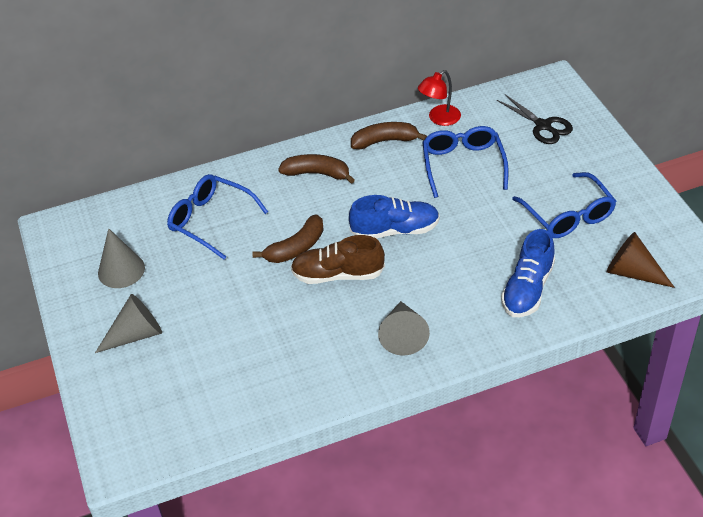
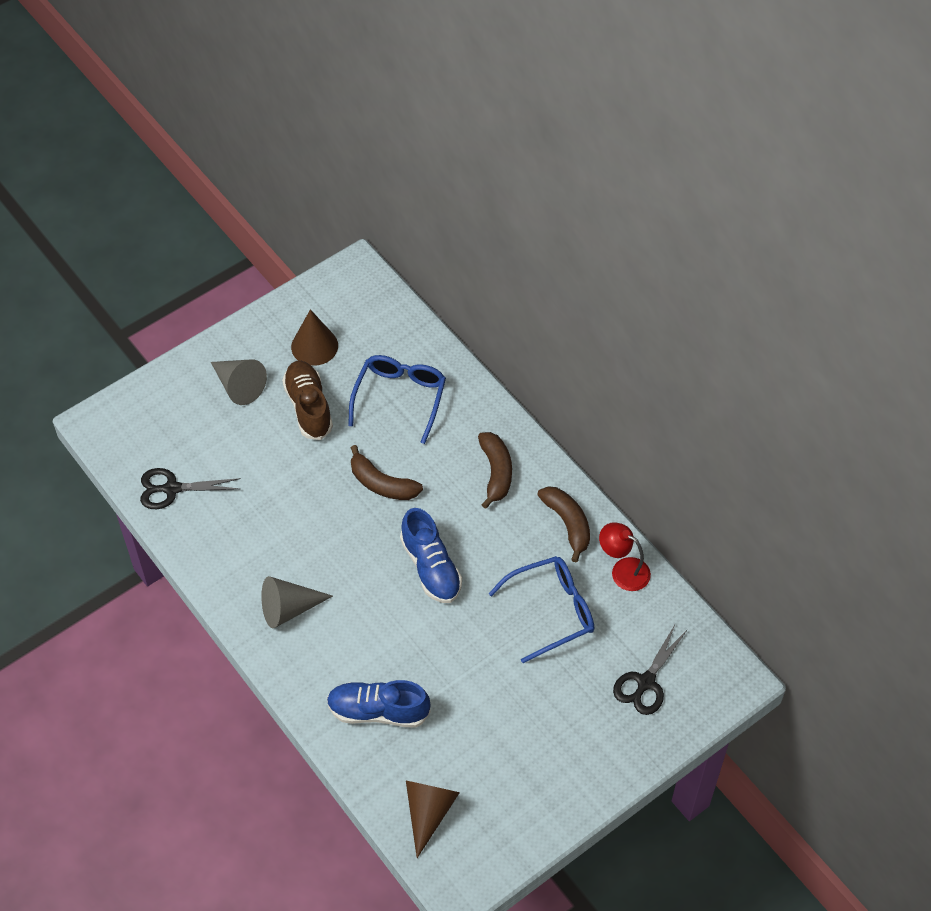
camera: 70 degrees right, 10 degrees up
(121, 270) = (314, 346): grey cone -> brown cone
(231, 407) = (172, 489): none -> black scissors
(338, 274) = (355, 531): brown shoe -> brown shoe (308, 407)
(567, 215) = (501, 732): blue glasses -> none

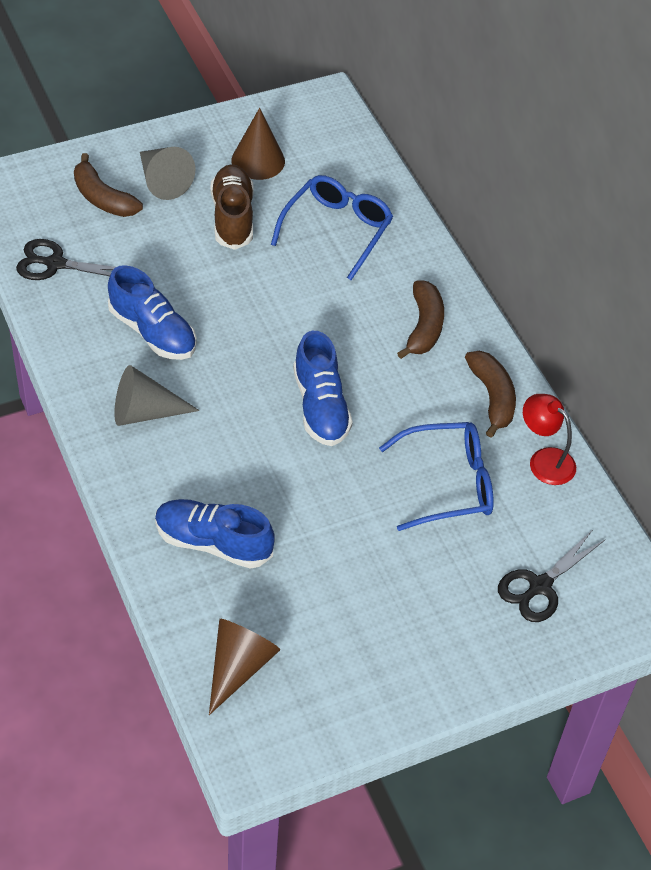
camera: 10 degrees right, 5 degrees down
(273, 533) = (153, 332): none -> blue shoe
(382, 484) = (290, 310): brown banana -> brown banana (103, 198)

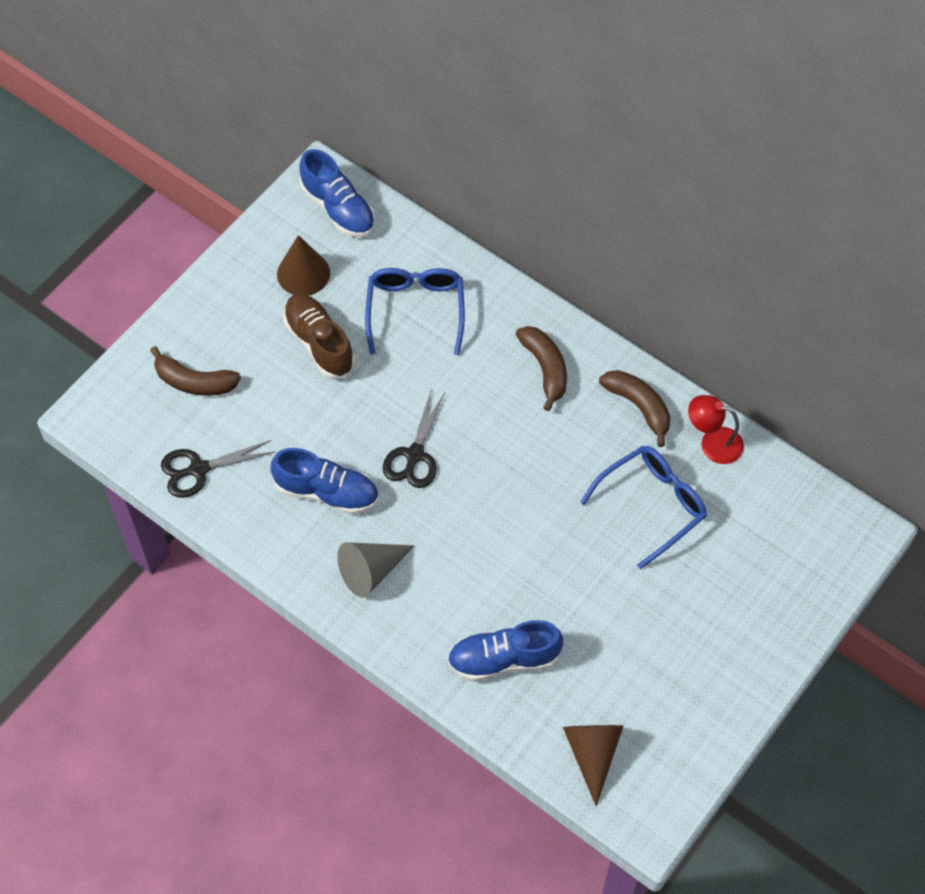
camera: 25 degrees left, 10 degrees up
(162, 181) = (234, 337): grey cone -> none
(320, 406) = (509, 489): blue shoe -> blue shoe (338, 208)
(539, 586) = (773, 558): black scissors -> black scissors (414, 455)

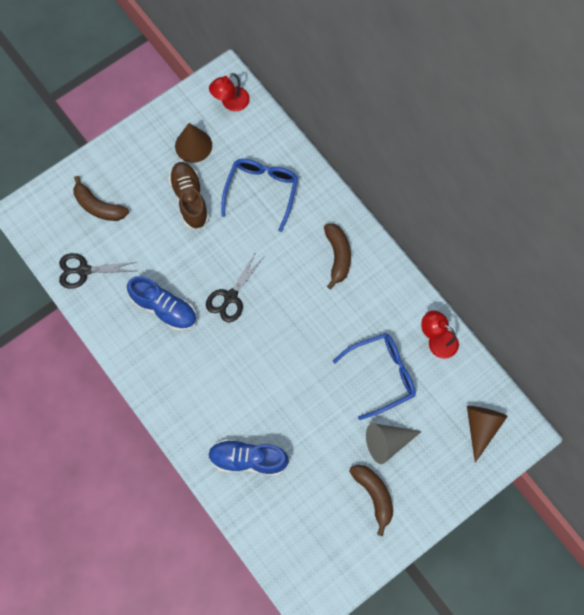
camera: 15 degrees right, 10 degrees up
(338, 208) = (230, 103): blue shoe -> red lamp
(371, 571) = (177, 373): grey cone -> grey cone (387, 442)
(592, 754) = (287, 543): brown cone -> brown cone (481, 427)
(639, 407) = (394, 300): brown banana -> brown banana (374, 495)

